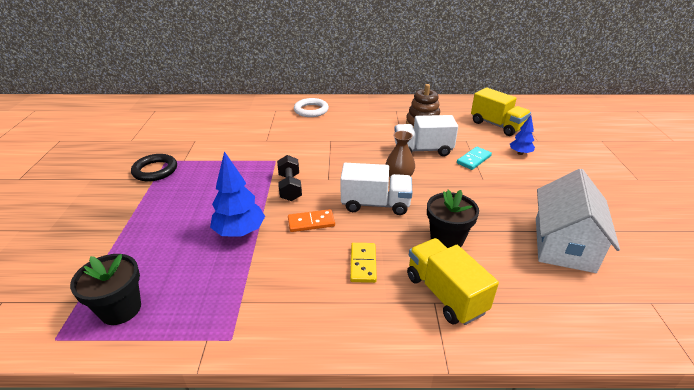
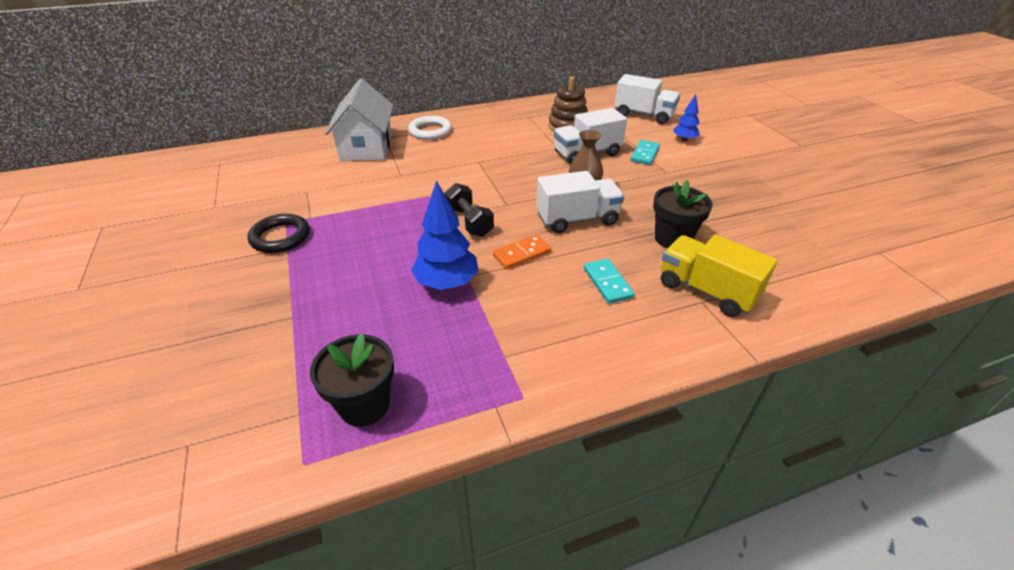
camera: 20 degrees left, 5 degrees up
(363, 264) = (607, 283): yellow domino -> turquoise domino
(497, 125) = (644, 115): yellow truck -> white truck
(564, 244) = (779, 218): white house -> white house (366, 147)

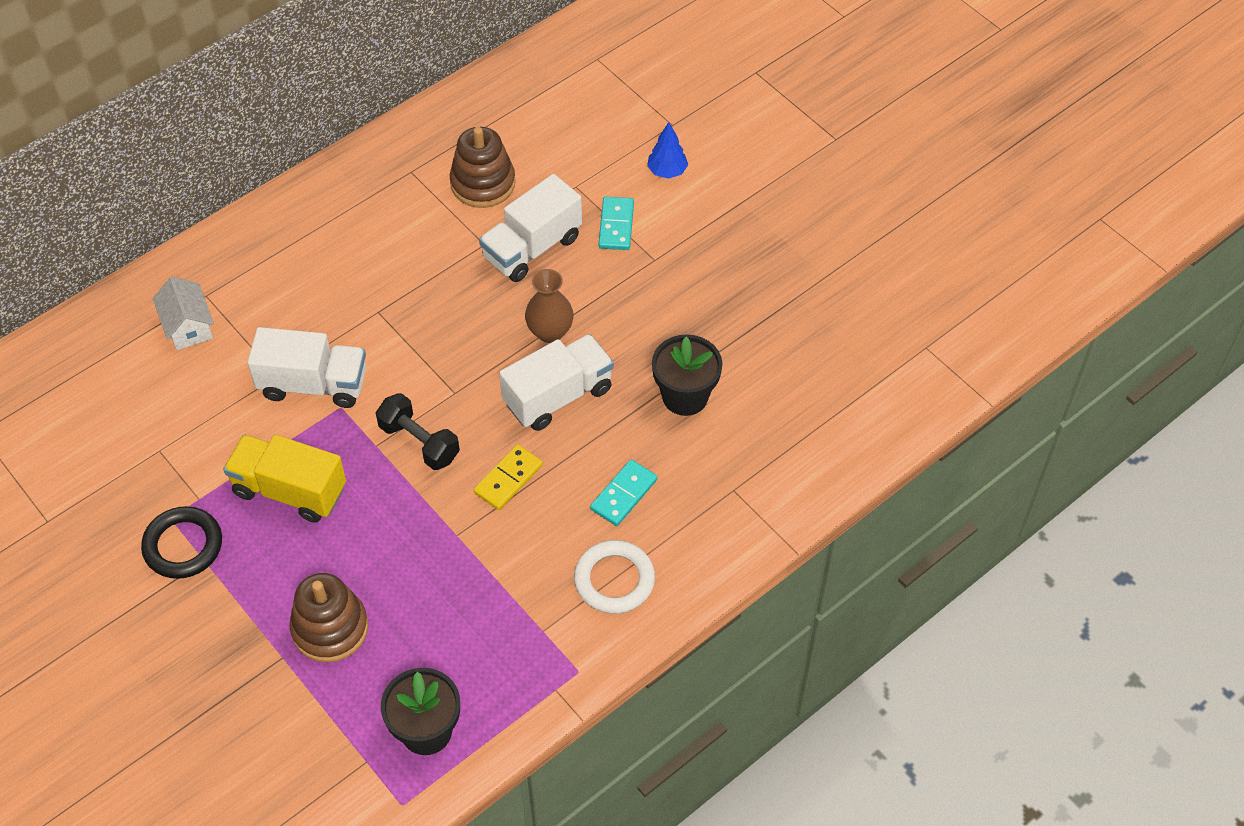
camera: 20 degrees left, 15 degrees up
(339, 308) = (330, 628): none -> brown stacking toy
(366, 147) = (188, 326): white house -> white house, size x0.53
(430, 131) = (269, 257): white ring -> white ring (614, 580)
(447, 283) = (437, 553): blue tree -> none
(521, 254) = (508, 479): orange domino -> yellow domino
(607, 283) = (623, 494): turquoise domino -> turquoise domino turned 75 degrees clockwise
(644, 115) = (594, 119): white truck -> white truck (313, 384)
(706, 291) = (736, 472): yellow truck -> yellow truck (289, 490)

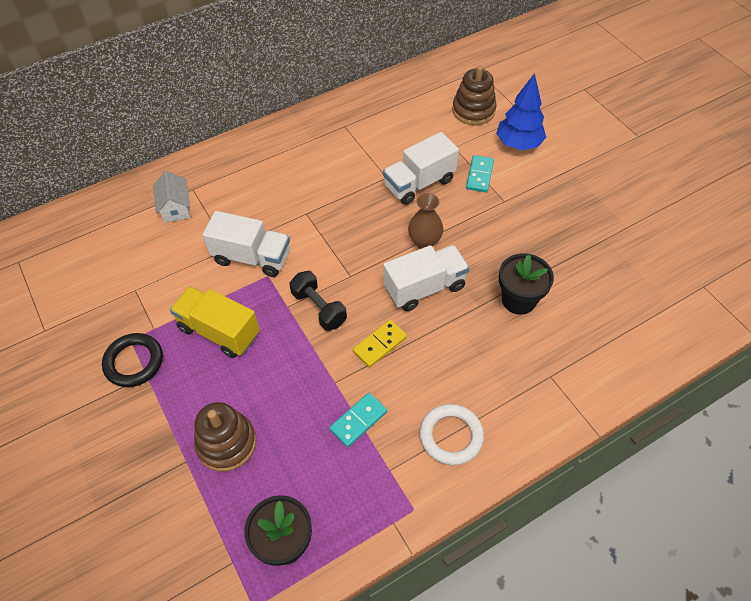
camera: 10 degrees right, 0 degrees up
(483, 183) = (391, 138): brown stacking toy -> brown stacking toy (473, 110)
(623, 494) = (465, 368): turquoise domino -> turquoise domino (358, 420)
(667, 171) = (518, 144): blue tree -> blue tree, size x1.72

